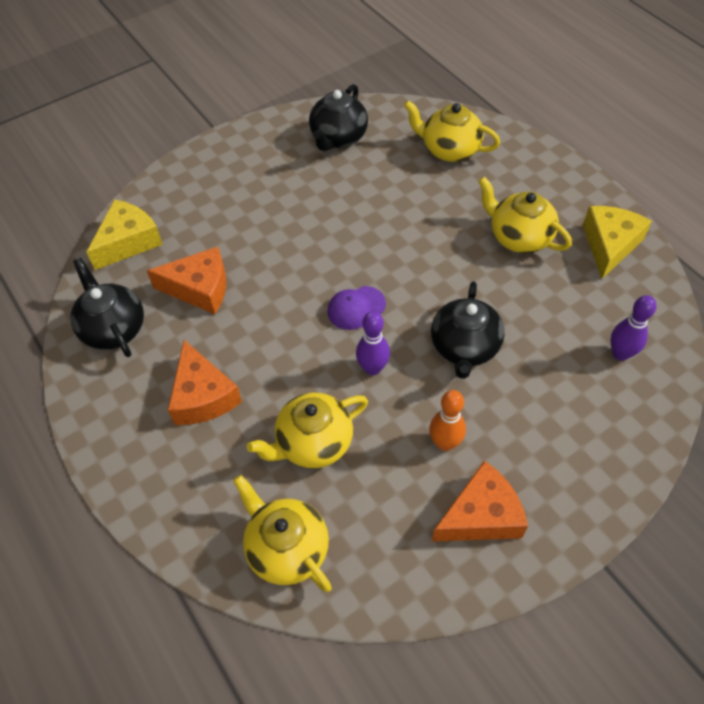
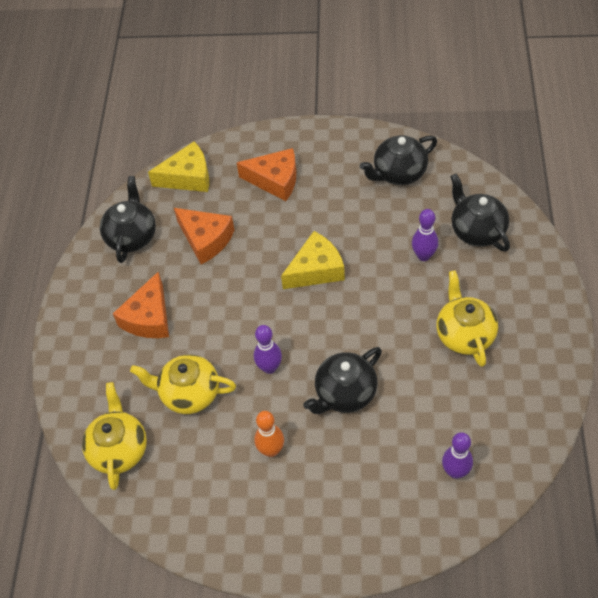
camera: 40 degrees right, 0 degrees up
(356, 308) = (296, 317): purple cap -> none
(423, 193) = (423, 256): none -> purple bowling pin
(449, 150) = (477, 230): yellow teapot -> black teapot
(481, 515) = (251, 513): orange cheese -> orange cheese (275, 180)
(609, 245) = (531, 384): yellow cheese -> yellow cheese (316, 270)

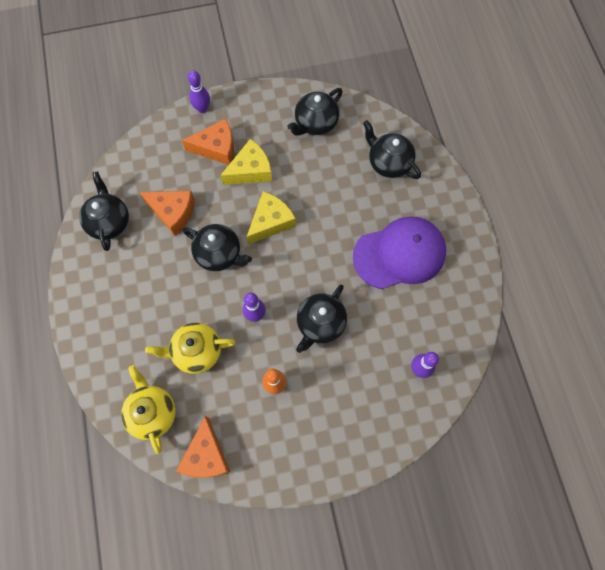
camera: 20 degrees left, 15 degrees up
(149, 317) = (144, 292): orange cheese -> orange cheese (206, 455)
(188, 177) = (142, 158): yellow cheese -> yellow cheese (250, 170)
(246, 293) = (219, 254): none -> black teapot
(423, 256) = (352, 193): purple bowling pin -> purple bowling pin (202, 109)
(464, 334) = (399, 254): yellow teapot -> purple cap

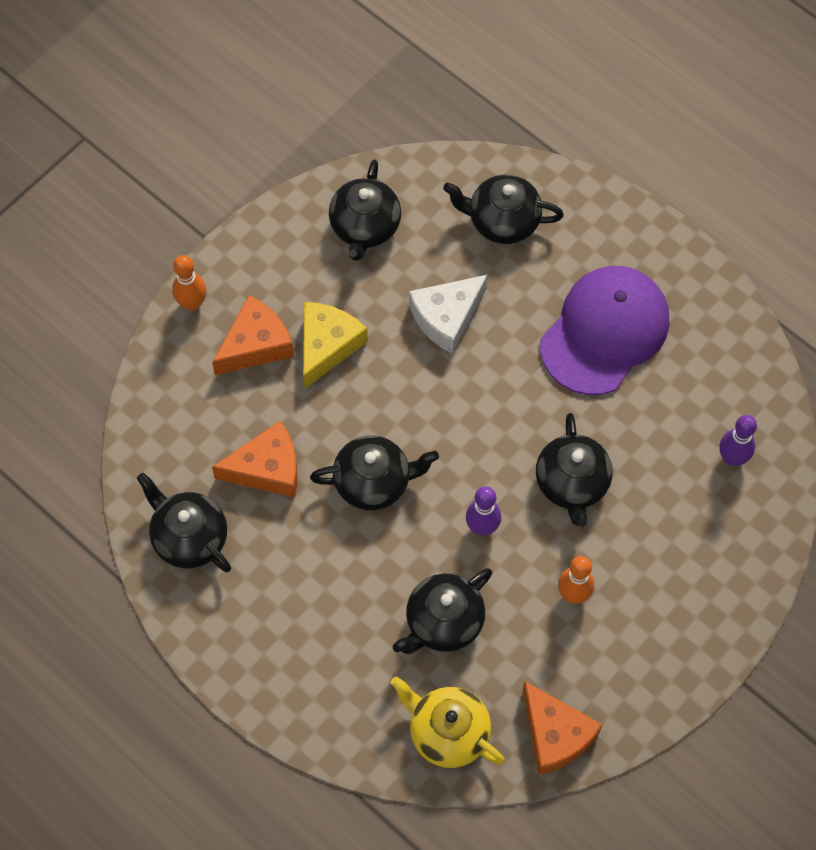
camera: 35 degrees left, 5 degrees down
(196, 351) = (443, 622): yellow teapot -> black teapot
(202, 109) = (192, 303): purple bowling pin -> orange bowling pin
(270, 222) = (408, 396): yellow cheese -> none
(321, 194) = (446, 317): none -> white cheese

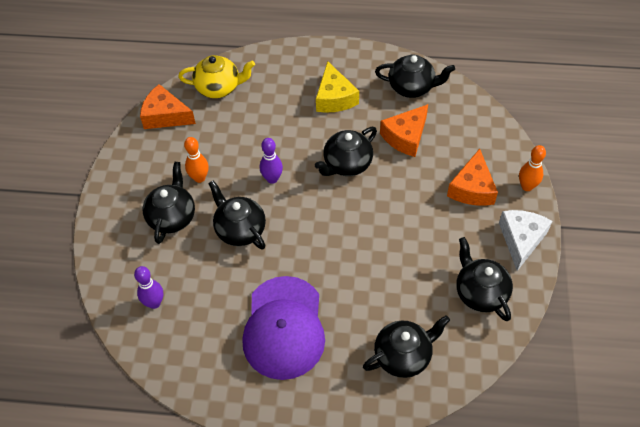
camera: 145 degrees right, 10 degrees down
(327, 345) = (435, 213): yellow cheese -> yellow cheese (334, 97)
(443, 622) = (257, 127): black teapot -> black teapot (172, 217)
(446, 317) = (384, 272): white cheese -> white cheese (521, 240)

